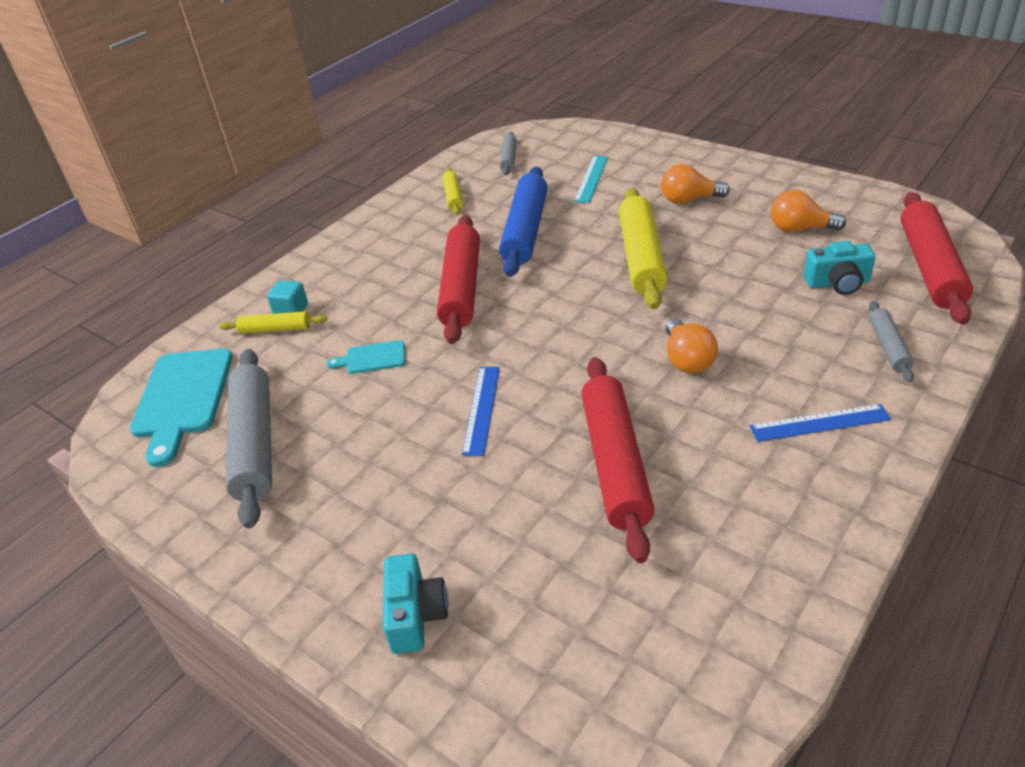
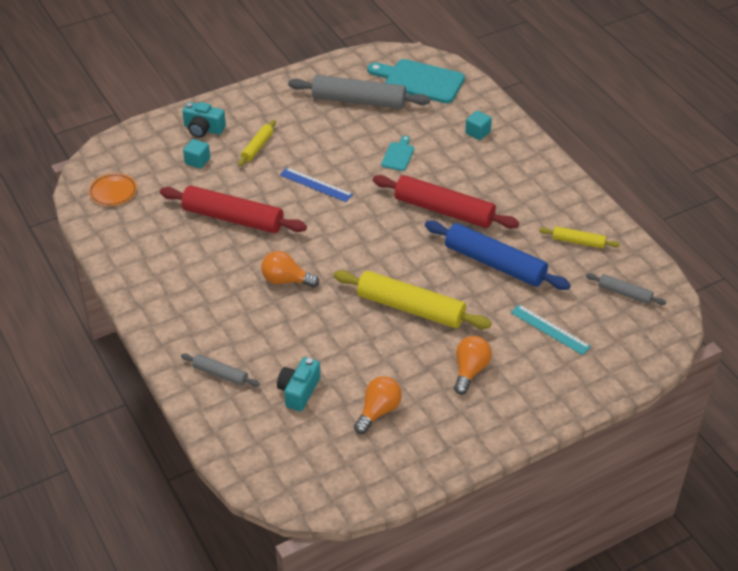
camera: 110 degrees right, 5 degrees up
(275, 329) = (461, 123): yellow rolling pin -> yellow rolling pin (257, 147)
(510, 577) = (197, 161): none -> turquoise cube
(674, 666) = (113, 191): none -> orange plate
(819, 423) = (191, 307): blue ruler -> none
(929, 267) = (275, 451): red rolling pin -> none

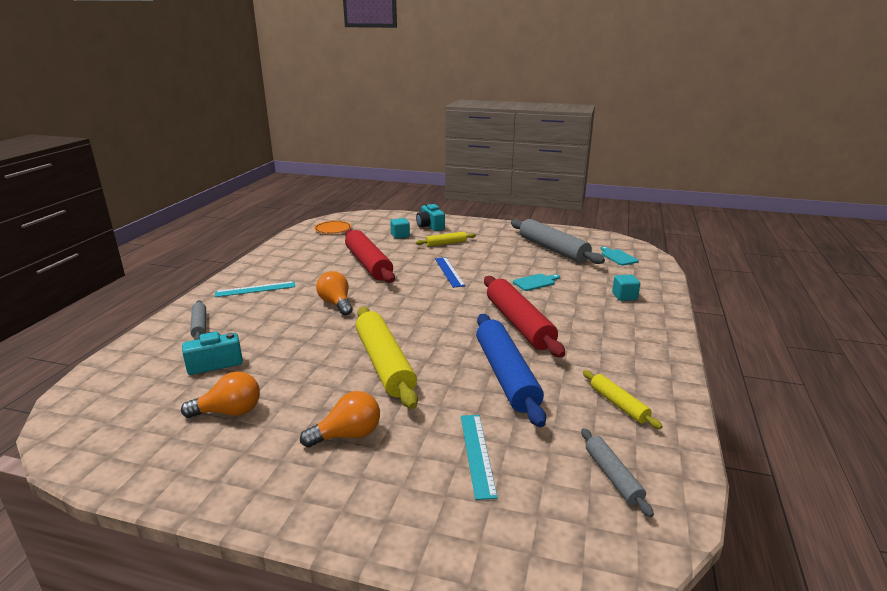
camera: 45 degrees right, 20 degrees down
(190, 311) = (255, 289): none -> turquoise ruler
(420, 81) = (618, 257): turquoise cutting board -> turquoise cutting board, size x0.50

